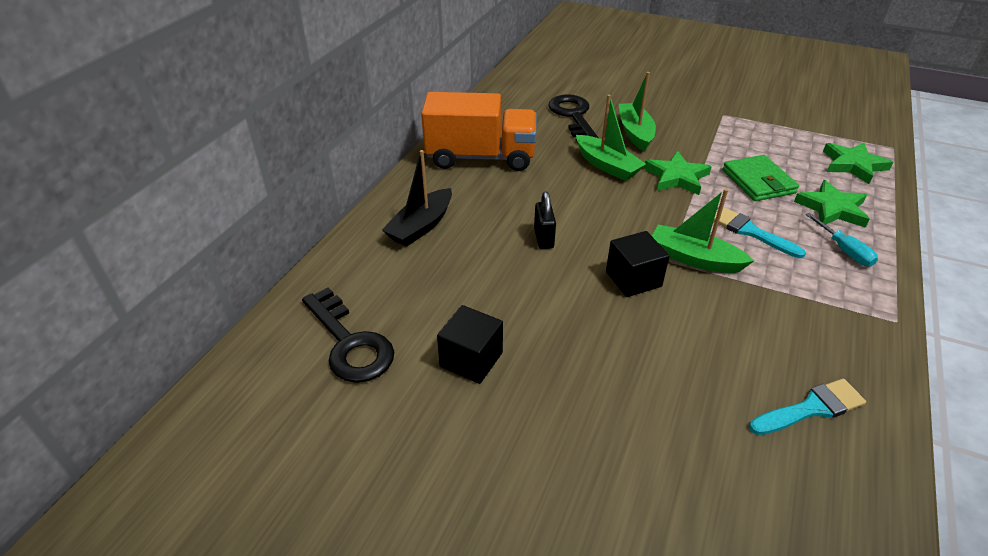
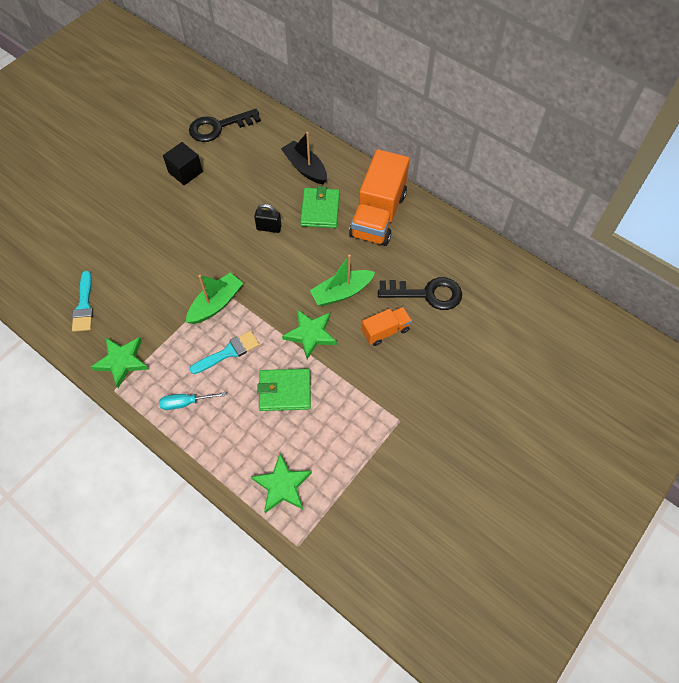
camera: 105 degrees right, 20 degrees up
(492, 201) = (320, 210): none -> green wallet
(633, 279) = (212, 263): black cube -> none
(635, 133) = (385, 331): green boat -> orange truck
(832, 209) = (232, 426): green star -> green star (122, 361)

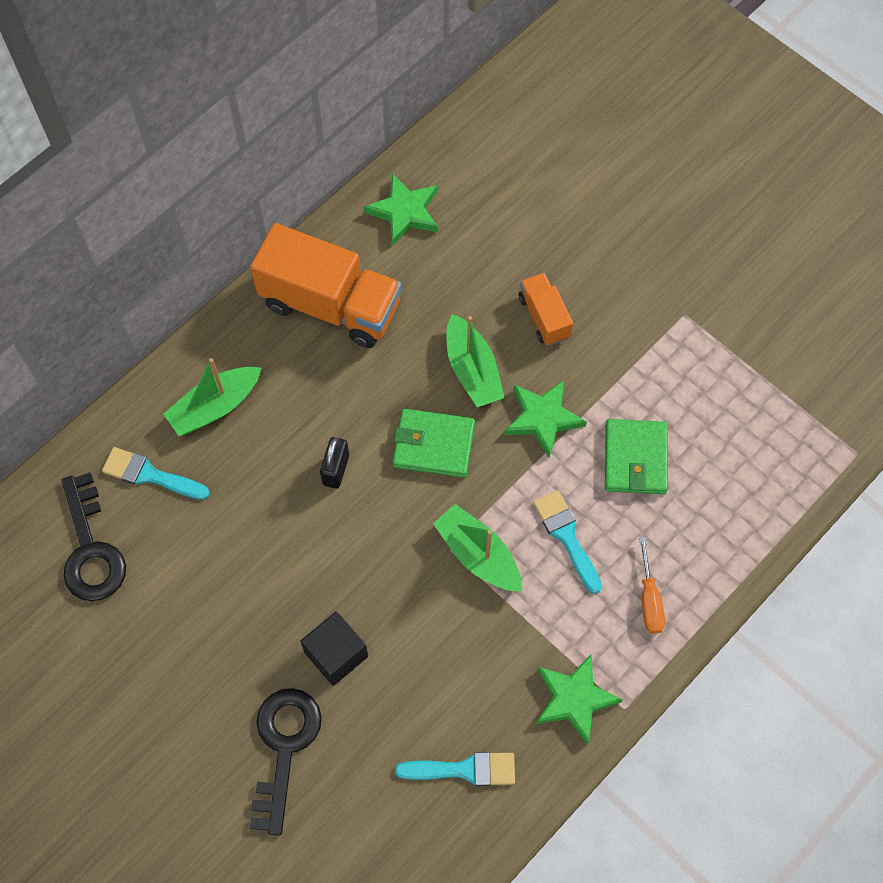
camera: 85 degrees left, 5 degrees up
(185, 172) = (192, 607): black cube -> black cube (336, 654)
(185, 403) = (649, 599): turquoise screwdriver -> orange screwdriver
(262, 145) = (150, 475): none -> turquoise brush
(282, 485) = (776, 468): green star -> green star (404, 212)
(305, 168) = (215, 407): black boat -> green boat
(320, 210) = (308, 389): green wallet -> green wallet (433, 445)
(427, 294) = (485, 256): black key -> black key (284, 748)

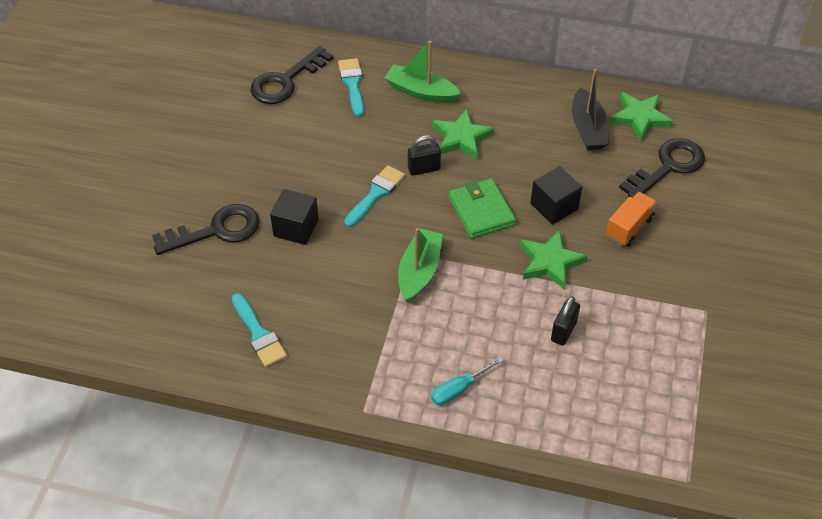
camera: 60 degrees right, 15 degrees down
(330, 305) = (538, 112): orange truck -> none
(386, 271) = (587, 129): none -> black boat
(472, 370) = (554, 206): green boat -> black cube
(488, 230) = (668, 167): none -> black key
(567, 536) = (470, 316): turquoise brush -> turquoise brush (376, 194)
(574, 699) = (350, 376): green star -> green star (461, 138)
(635, 459) = (563, 331): green wallet -> black padlock
(649, 599) = (459, 389): orange screwdriver -> turquoise screwdriver

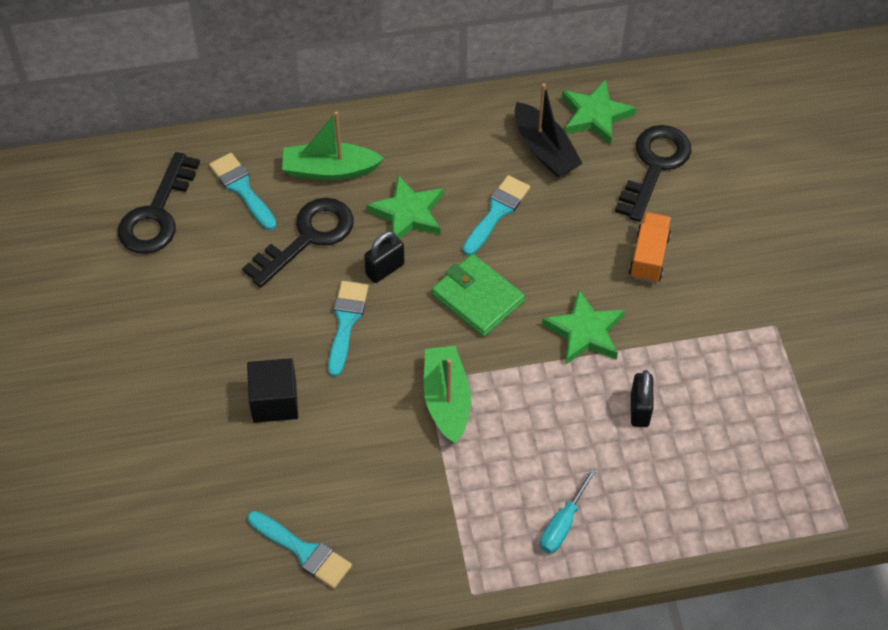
camera: 25 degrees left, 5 degrees up
(216, 231) = (180, 442): black key -> black key (307, 237)
(528, 159) = (497, 212): none -> turquoise brush
(554, 206) = (555, 261): black cube -> none

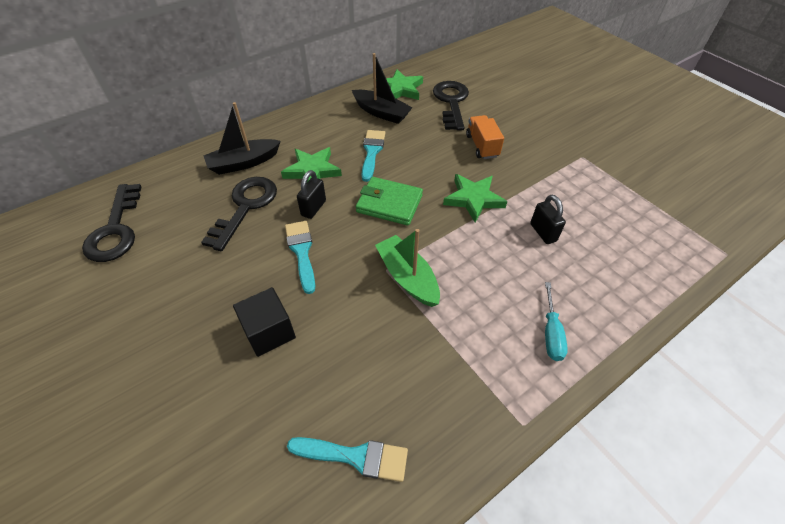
camera: 25 degrees left, 5 degrees down
(242, 189) = (181, 193): turquoise brush -> none
(329, 170) = (244, 163): green boat -> black boat

